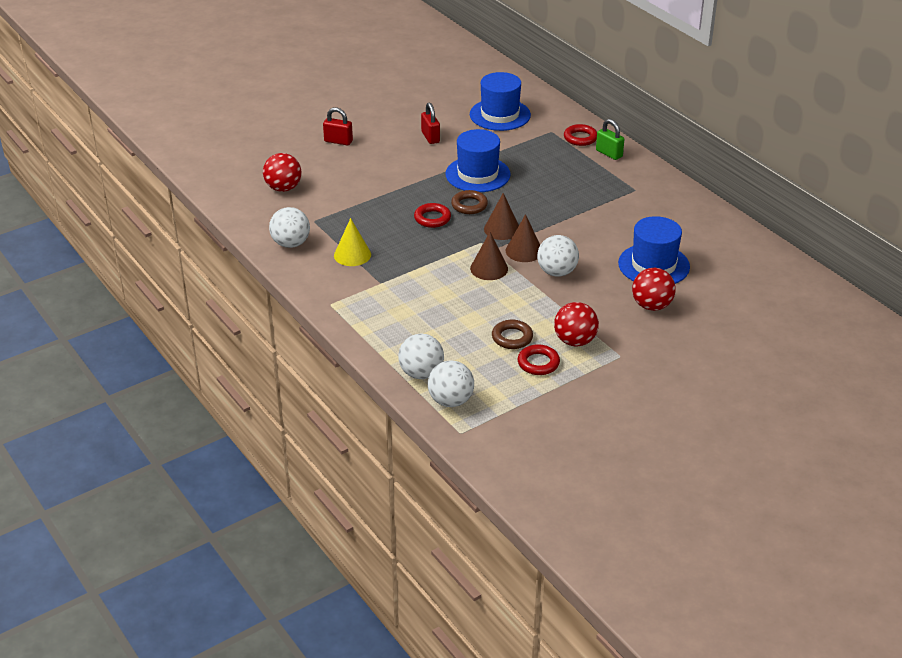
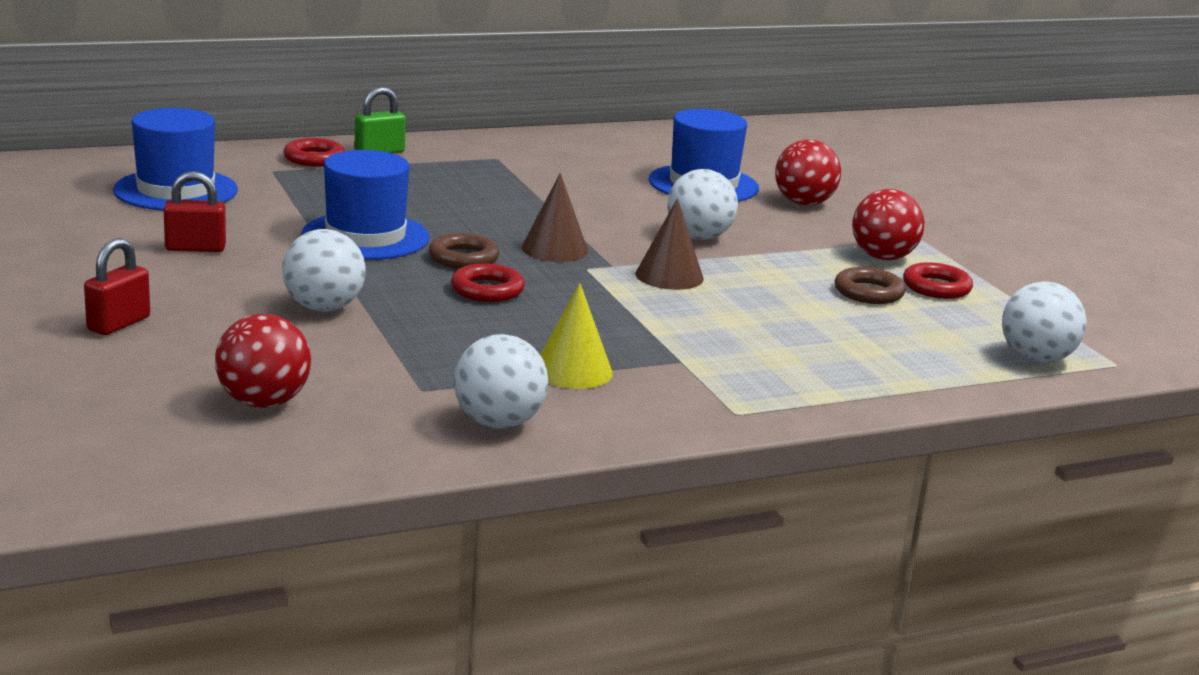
camera: 80 degrees left, 15 degrees down
(421, 373) = (962, 369): white ball -> white ball (323, 308)
(524, 251) = (628, 246): brown cone -> none

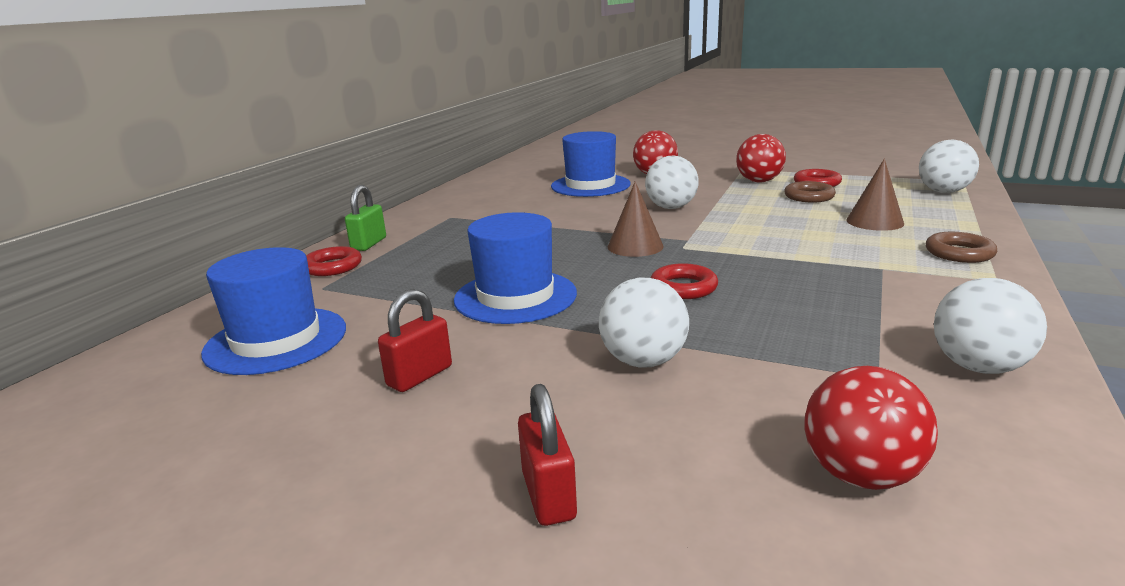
camera: 40 degrees left, 0 degrees up
(463, 258) = (610, 277): brown ring -> brown ring (959, 253)
(573, 371) = (877, 306): yellow cone -> none
(669, 276) = (725, 231): brown cone -> brown cone (874, 221)

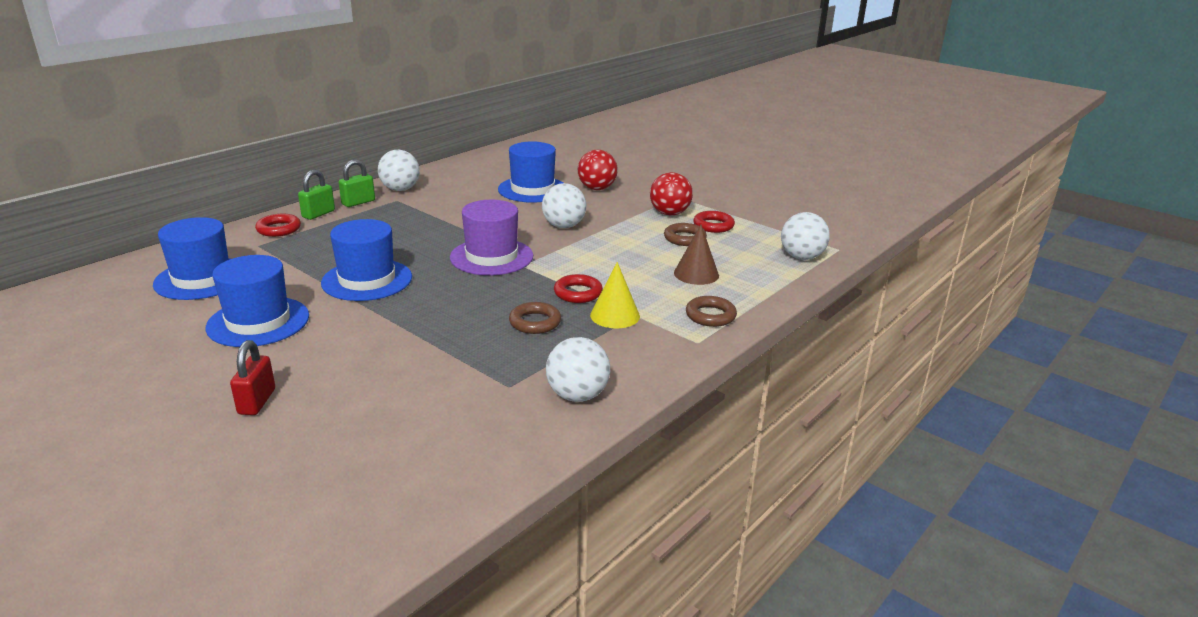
camera: 15 degrees right, 5 degrees up
(407, 226) = (358, 202): none -> green padlock
(420, 376) = (258, 322): red padlock -> blue hat
(635, 246) = (491, 257): brown cone -> purple hat
(643, 361) = (389, 343): white ball -> white ball (400, 189)
(683, 287) = (479, 298): red ring -> red ring (578, 293)
(788, 298) = (535, 322): none -> brown ring
(860, 475) = (417, 432): red ball -> none
(863, 273) = (615, 315): none -> yellow cone

